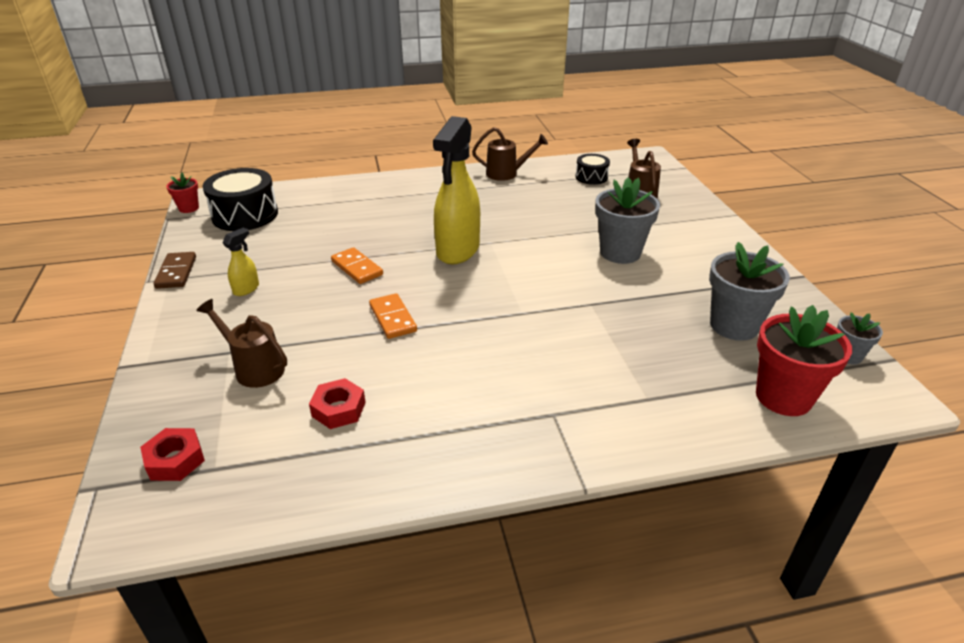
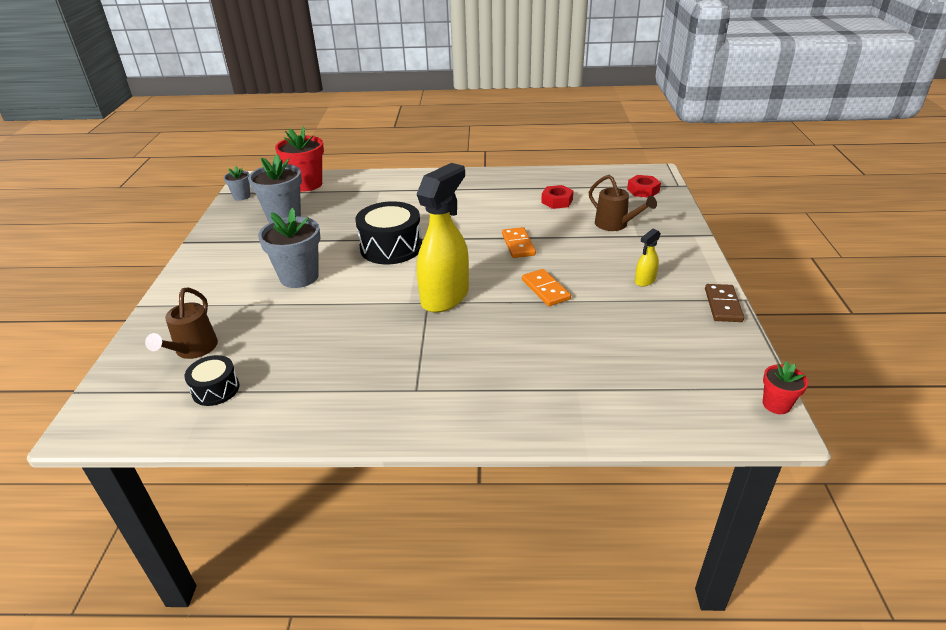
camera: 165 degrees left, 0 degrees up
(245, 215) = (689, 379): black drum -> black drum (391, 247)
(506, 174) = (321, 416): brown watering can -> none

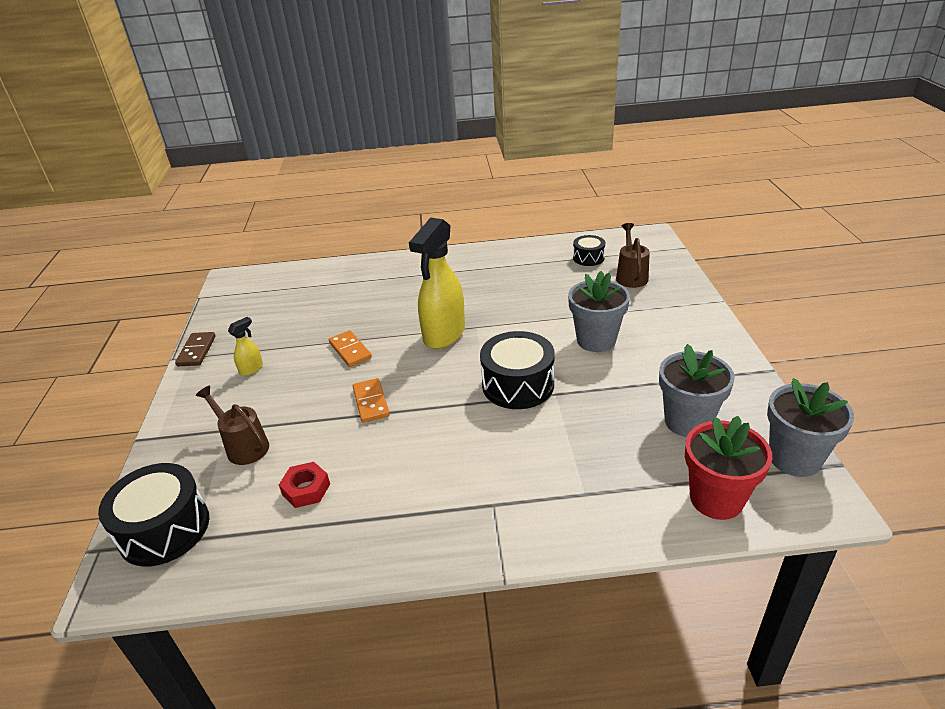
camera: 175 degrees right, 0 degrees up
(242, 196) = (794, 458): grey flower pot -> grey flower pot, size x1.91
(643, 190) = (164, 529): red nut -> black drum
(776, 404) = (218, 287): red flower pot -> none

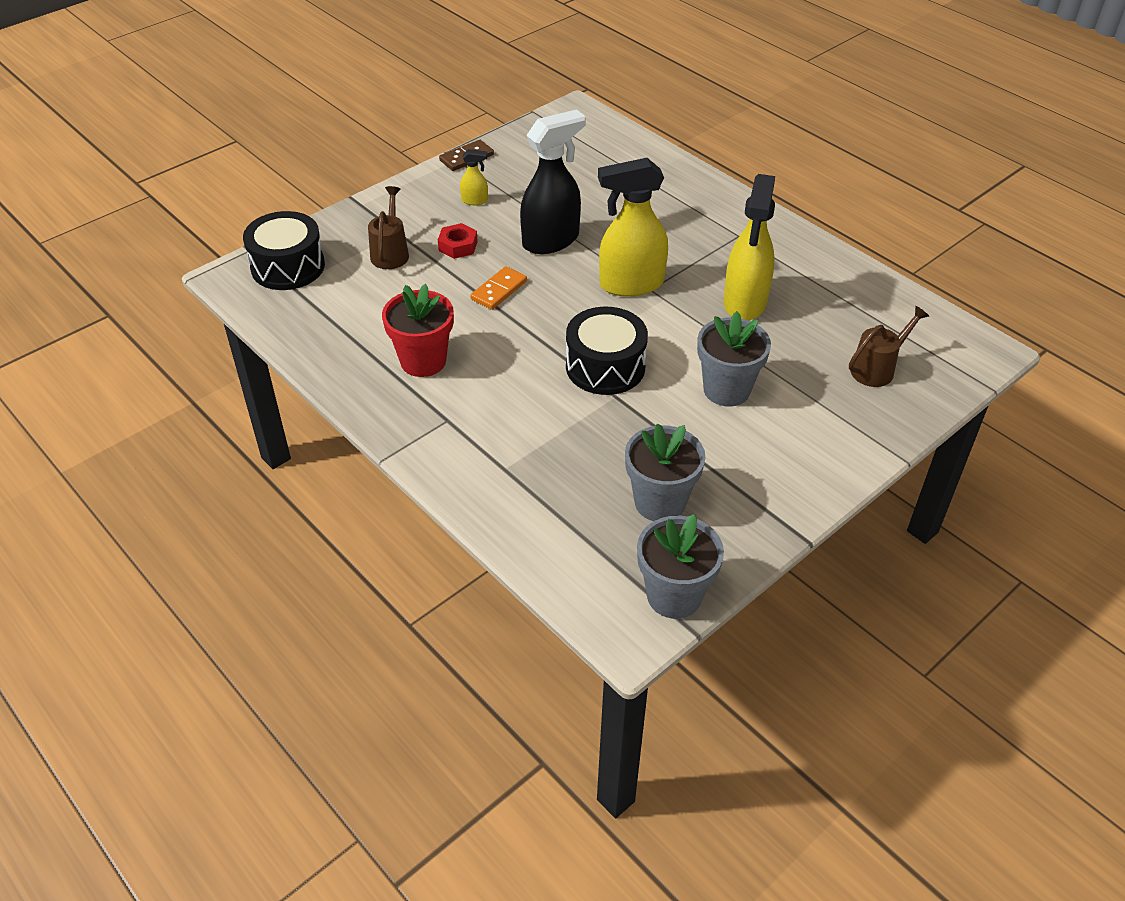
camera: 50 degrees right, 10 degrees up
(306, 489) = (377, 311): red nut -> red nut (458, 246)
(350, 350) = (551, 240): orange domino -> black spray bottle
(518, 297) = (744, 303): none -> yellow spray bottle
(588, 258) = (878, 321): black drum -> none
(716, 499) = (570, 556): red flower pot -> red flower pot (423, 361)

